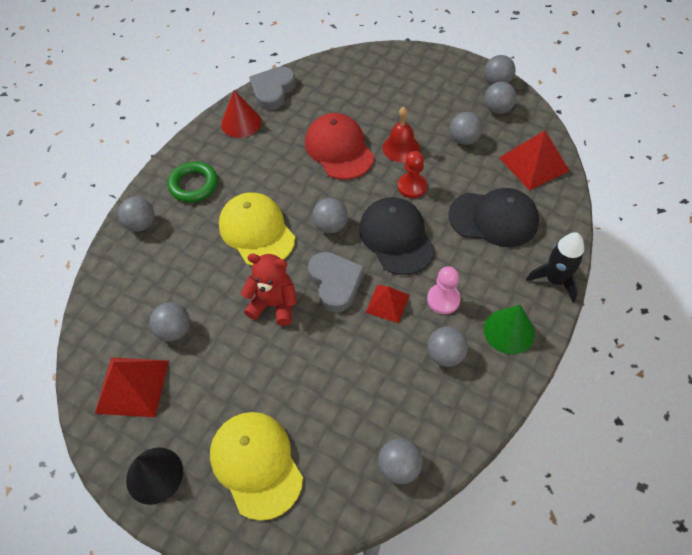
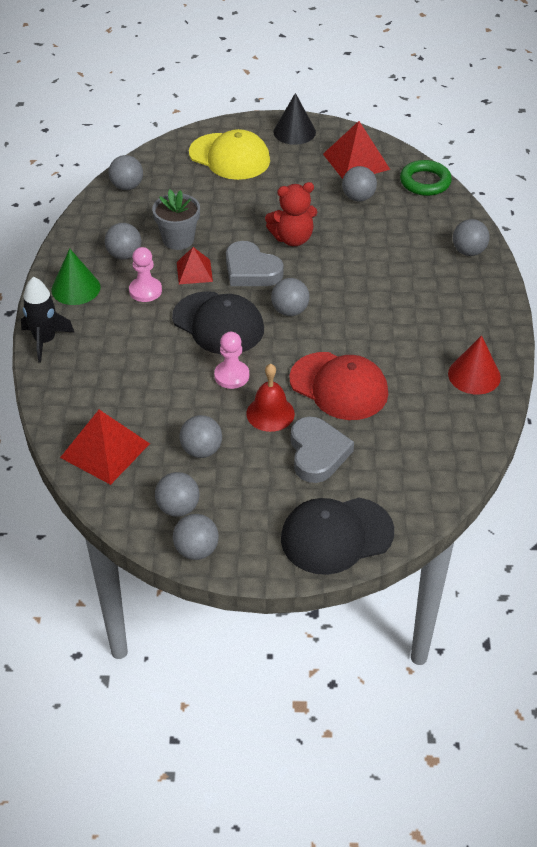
camera: 150 degrees right, 10 degrees down
(193, 185) = (457, 298): green ring -> green ring (425, 182)
(257, 231) = (356, 283): yellow cap -> none
(273, 91) = (476, 427): grey heart -> grey heart (317, 453)
(382, 352) = (178, 239): none -> grey flower pot
(412, 186) = (231, 376): red pawn -> pink pawn
(494, 219) = (127, 374): black cap -> black cap (336, 535)

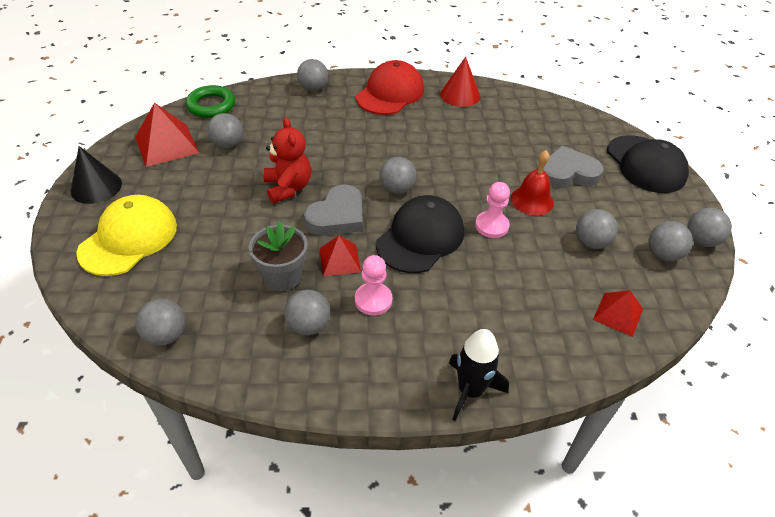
camera: 95 degrees left, 0 degrees up
(75, 288) = (372, 370): green cone -> none
(105, 450) = (618, 314): red pyramid -> red pyramid, size x0.61
(339, 386) = (489, 161): red cap -> red cap (390, 93)

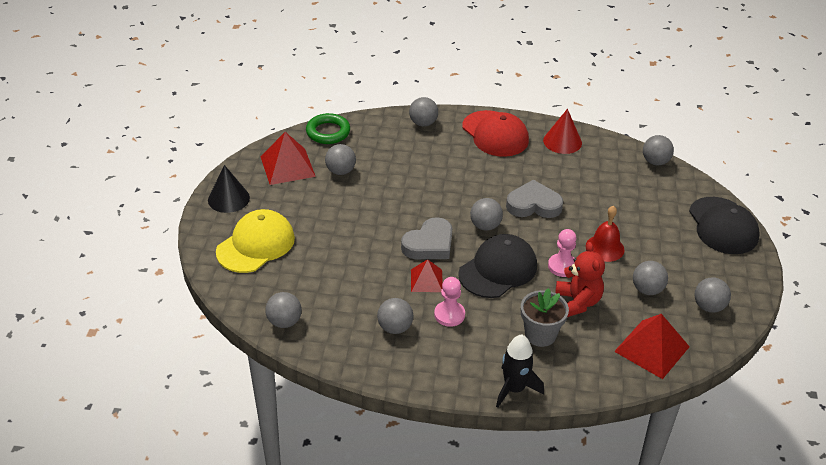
camera: 10 degrees right, 5 degrees down
(282, 277) = (378, 288): grey flower pot -> grey flower pot (540, 334)
(288, 188) = (390, 215): red teddy bear -> red teddy bear (577, 302)
(390, 93) = (495, 134): red cap -> red cap turned 105 degrees clockwise
(568, 173) = (645, 227): grey heart -> grey heart (533, 205)
(618, 314) = (652, 349): red pyramid -> red pyramid, size x1.64
(700, 241) = (748, 299): grey ball -> grey ball (655, 162)

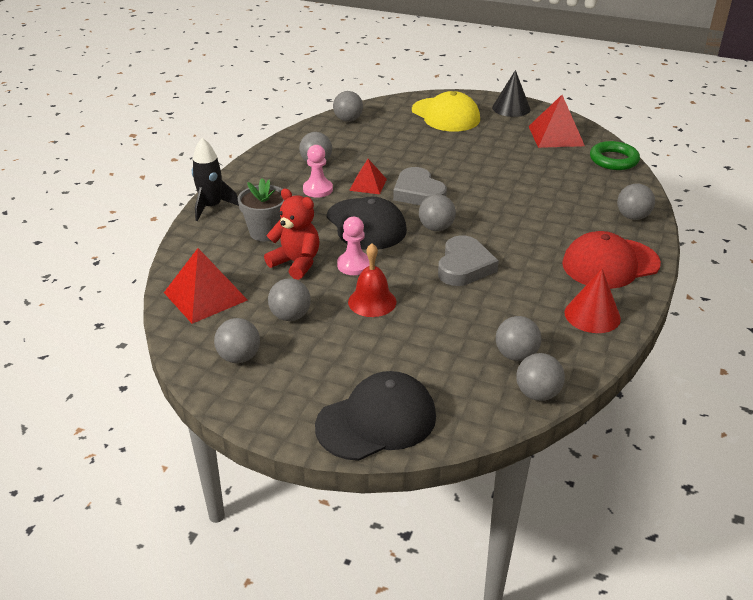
camera: 105 degrees right, 5 degrees down
(340, 171) = (544, 160): grey ball -> grey ball (516, 355)
(577, 302) = (296, 263): red teddy bear -> red teddy bear turned 150 degrees counterclockwise
(723, 226) = (377, 421): black cap -> black cap turned 150 degrees clockwise

